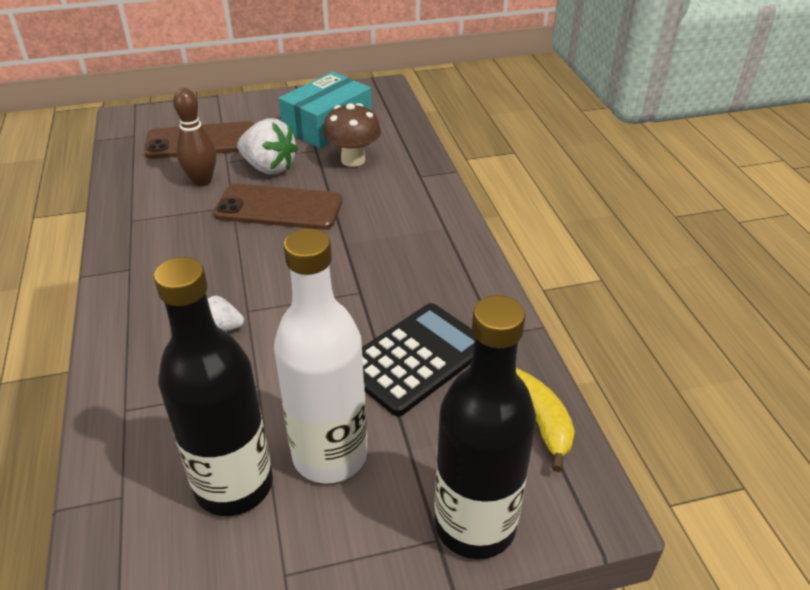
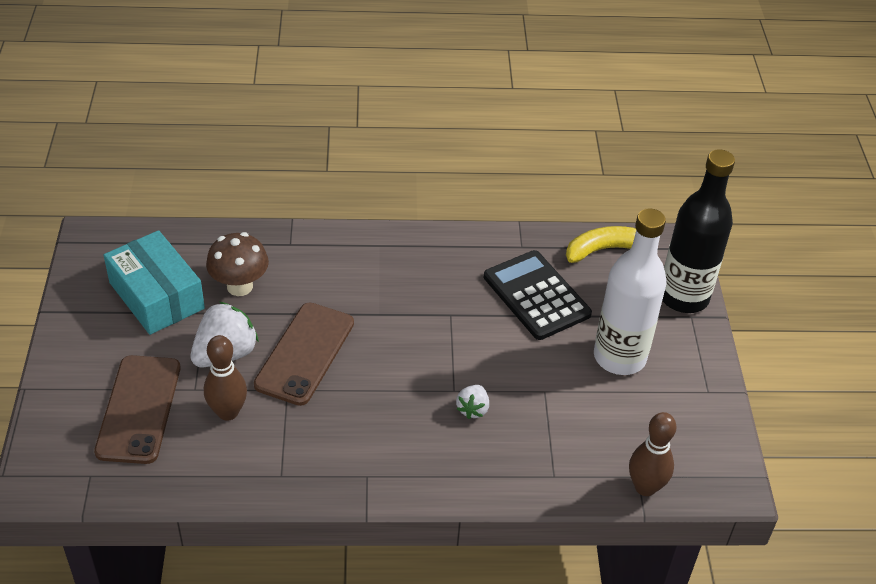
camera: 80 degrees left, 5 degrees up
(102, 506) = (645, 487): none -> brown bowling pin
(234, 485) = (637, 411): black bottle -> none

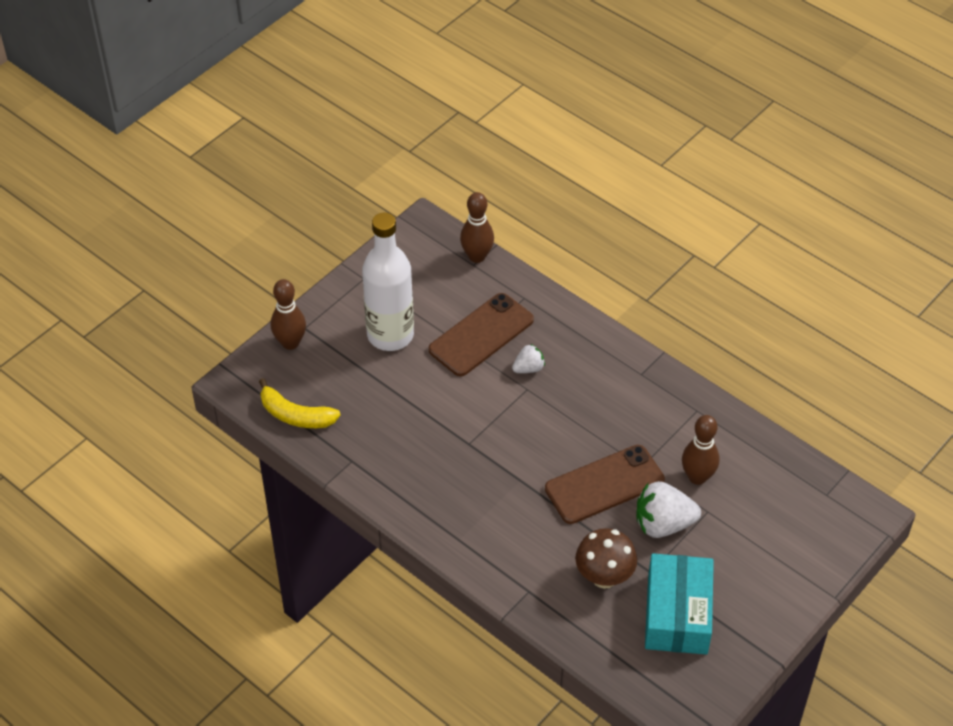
camera: 135 degrees left, 5 degrees up
(139, 409) = (759, 522): brown phone -> brown phone (481, 335)
(536, 295) = (390, 414): black calculator -> none
(683, 297) = (290, 343): black bottle -> brown bowling pin

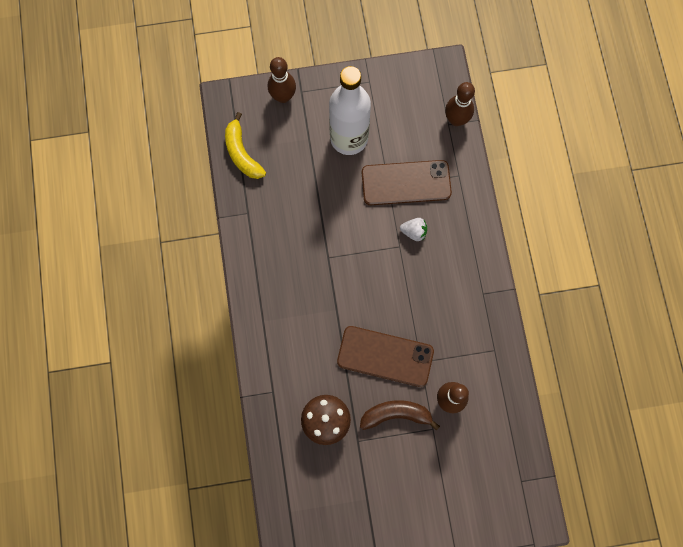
camera: 40 degrees right, 25 degrees up
(663, 524) = (396, 415): white strawberry -> brown banana
(677, 614) = (347, 484): turquoise box -> none

